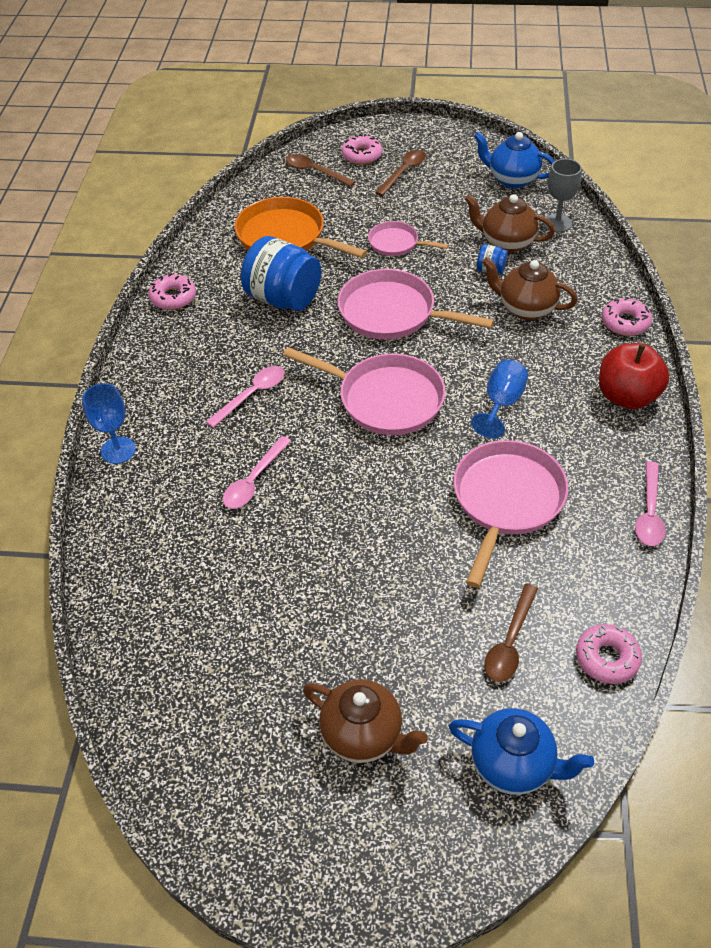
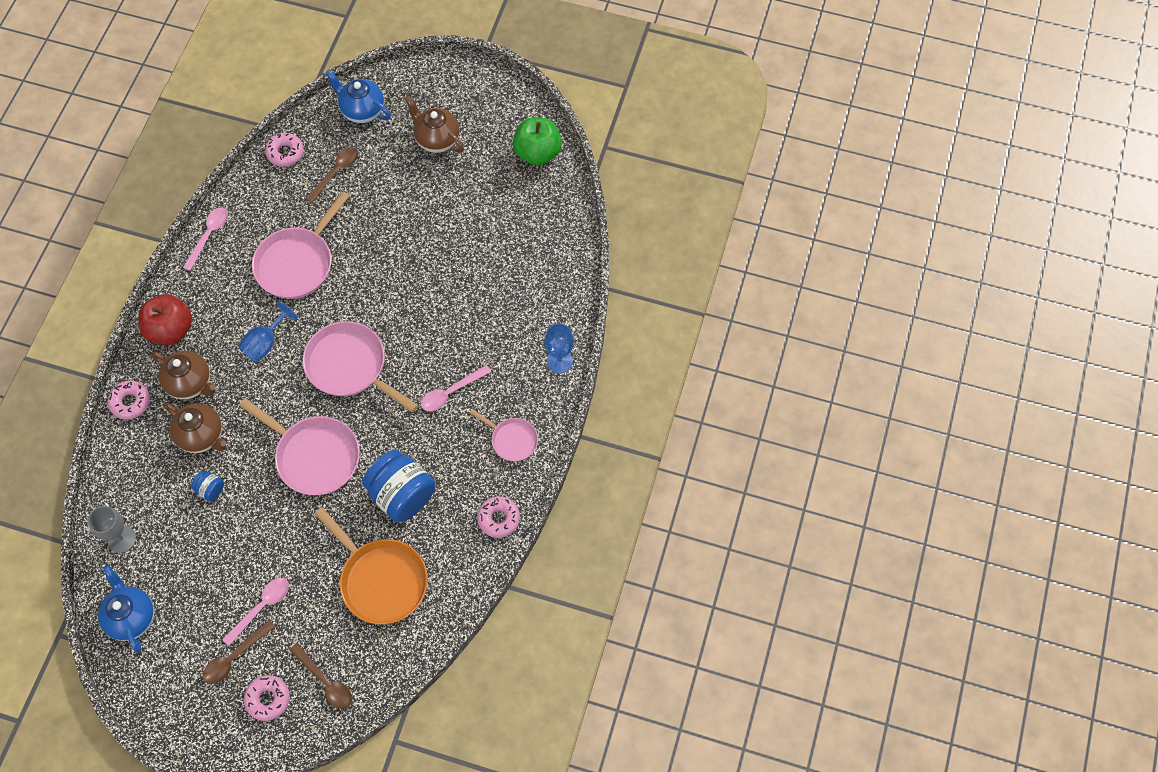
camera: 170 degrees left, 15 degrees up
(182, 746) = (537, 153): none -> green apple
(254, 480) = (464, 314): pink spoon -> pink spoon (261, 607)
(396, 243) = (280, 546): pink pan -> pink pan (512, 440)
(506, 242) = (180, 523): brown teapot -> brown teapot (190, 383)
(512, 179) = (132, 617): blue teapot -> blue teapot turned 150 degrees counterclockwise

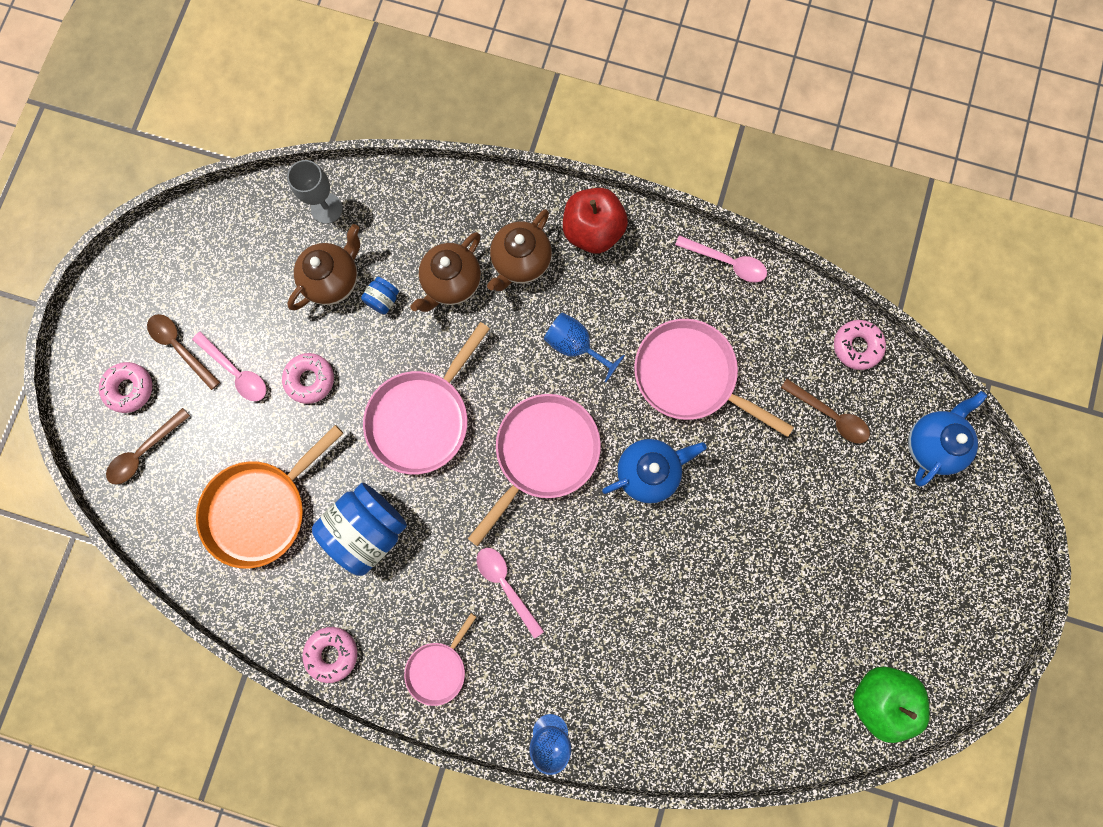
camera: 90 degrees right, 15 degrees up
(130, 402) = (496, 197): pink donut -> pink donut (310, 379)
(132, 617) = (234, 231): blue teapot -> blue teapot (648, 472)
(437, 139) = (891, 550): brown teapot -> brown teapot (333, 280)

